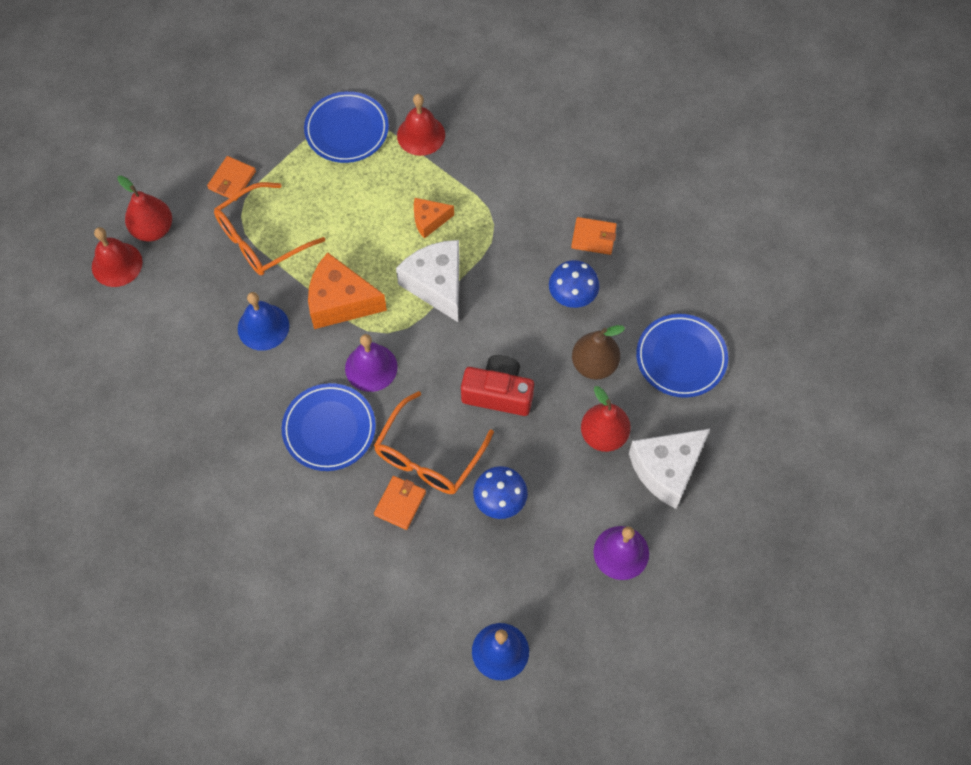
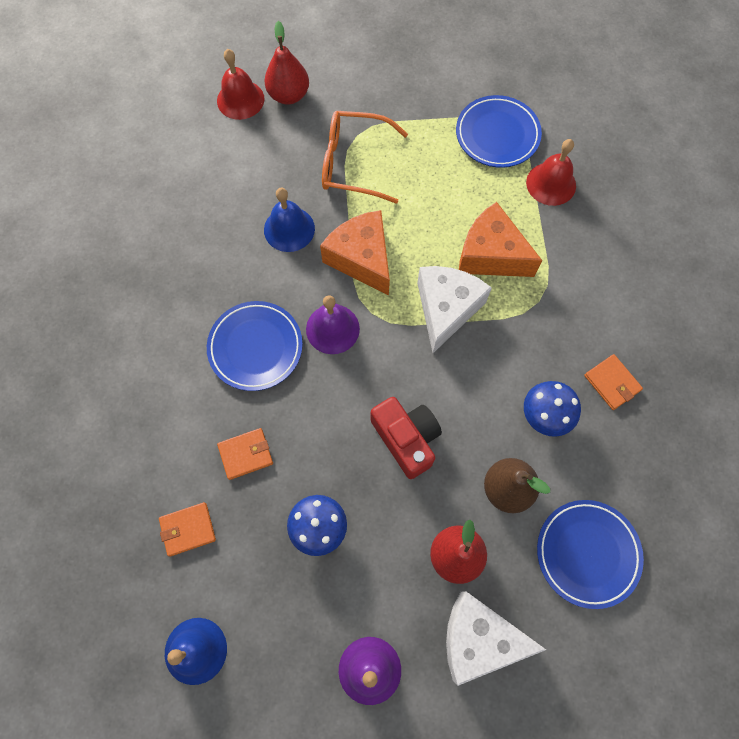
camera: 45 degrees right, 5 degrees up
(232, 180) = (377, 104): orange wallet -> orange wallet (188, 529)
(428, 455) = (304, 437): orange glasses -> none
(429, 220) = (491, 255): orange cheese -> orange cheese, size x1.81

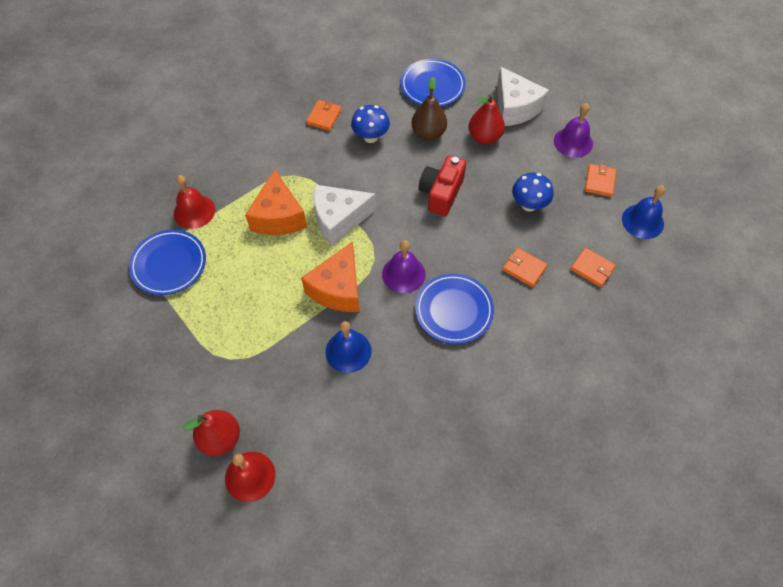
camera: 125 degrees left, 10 degrees down
(287, 648) = (599, 182): none -> orange wallet
(354, 163) = (258, 344): orange glasses -> none

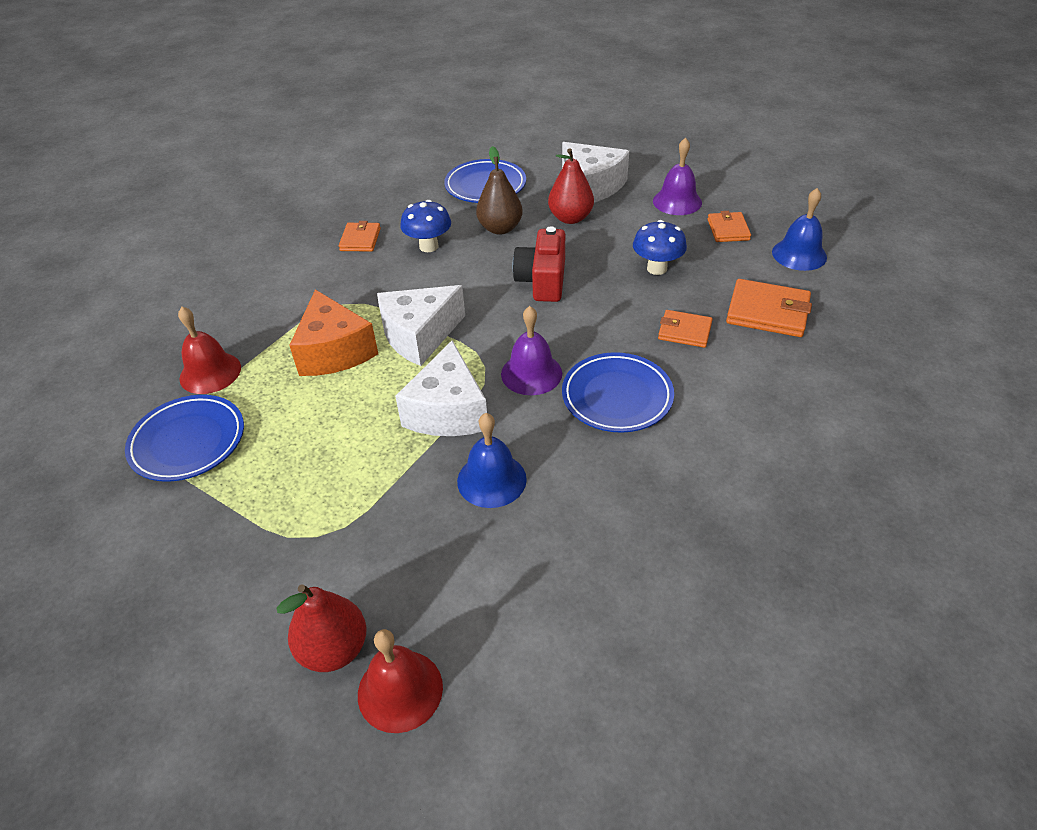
camera: 15 degrees left, 15 degrees down
(338, 289) = (448, 411): orange cheese -> white cheese
(592, 268) = (767, 312): orange wallet -> orange wallet, size x1.58

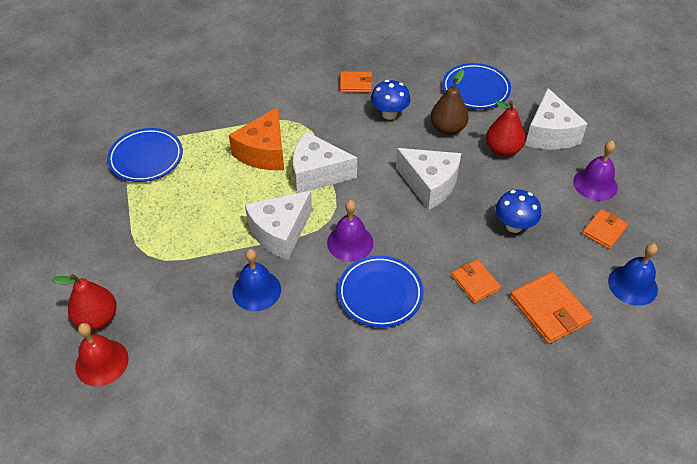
camera: 40 degrees right, 5 degrees up
(210, 372) = (194, 123): red bell -> none
(360, 239) = (356, 84): orange wallet -> orange wallet turned 45 degrees clockwise
(542, 281) = (429, 184): red camera -> white cheese

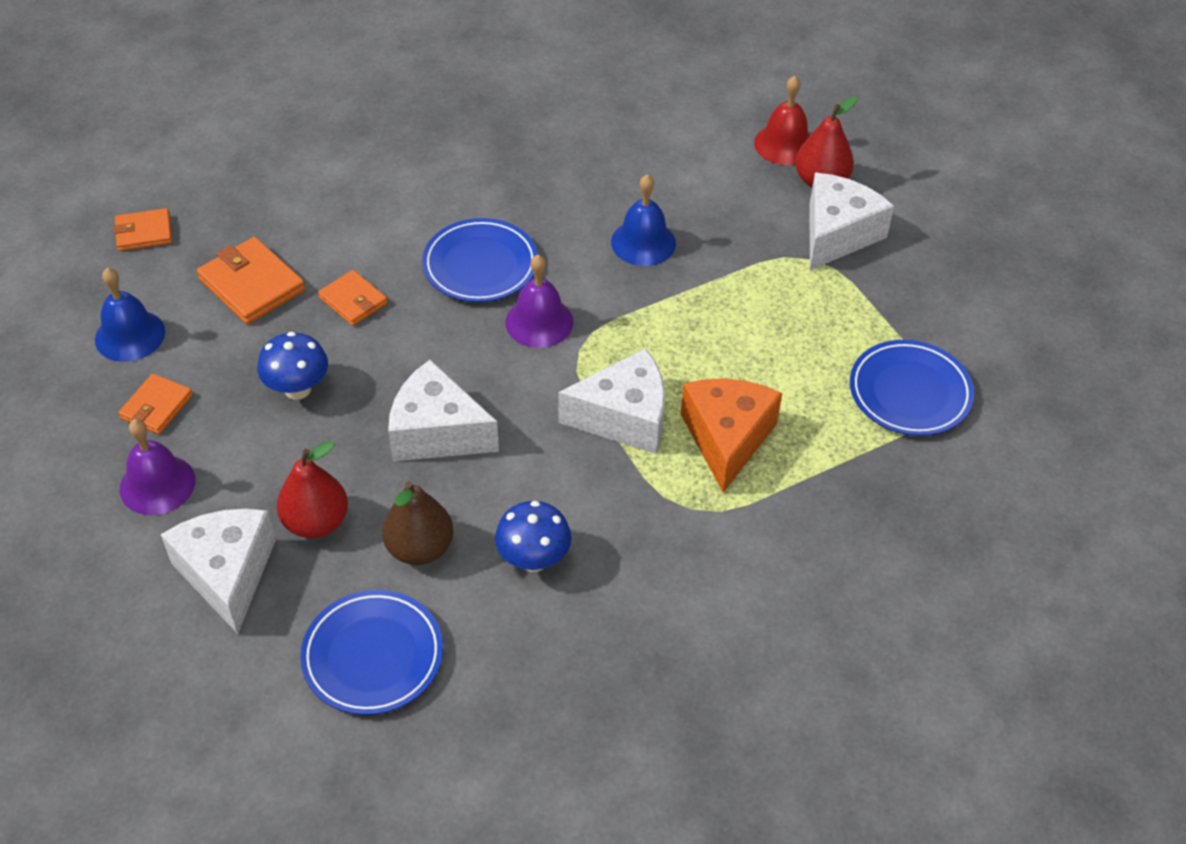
camera: 165 degrees right, 0 degrees up
(280, 232) = (644, 318): white cheese -> white cheese (837, 234)
(356, 84) = (617, 621): orange wallet -> orange wallet (144, 233)

